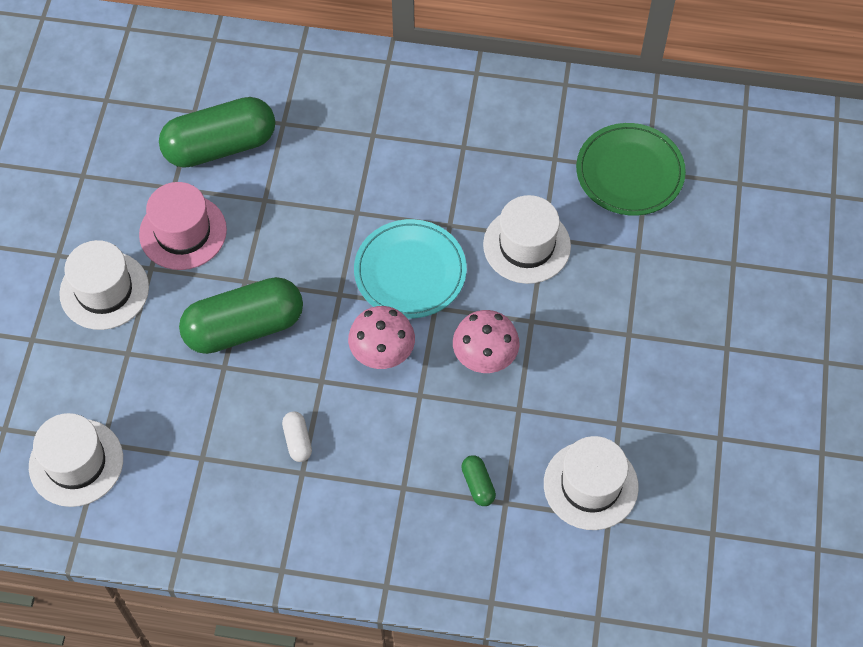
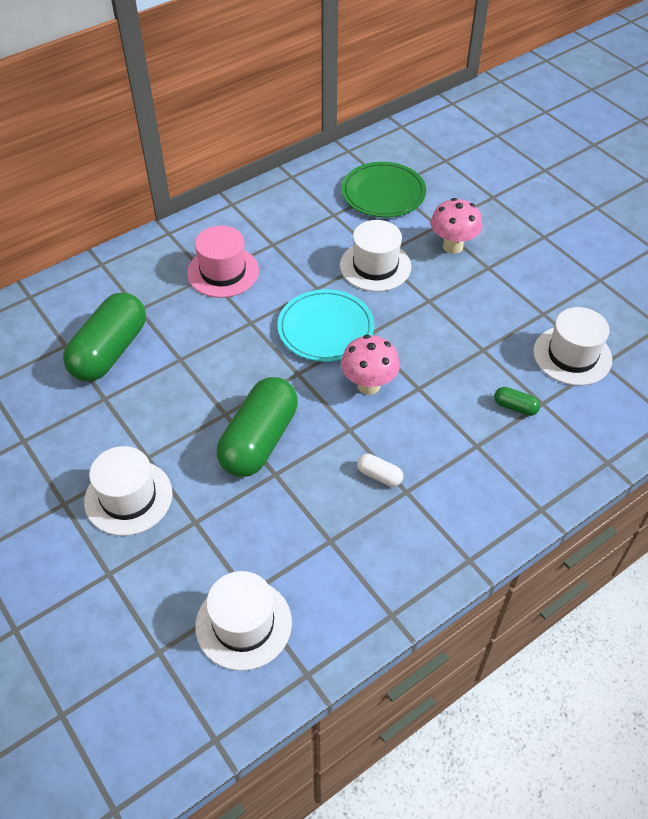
camera: 45 degrees left, 10 degrees down
(183, 232) = (144, 418): pink hat -> pink hat (223, 272)
(484, 360) = (430, 340): pink mushroom -> pink mushroom (452, 246)

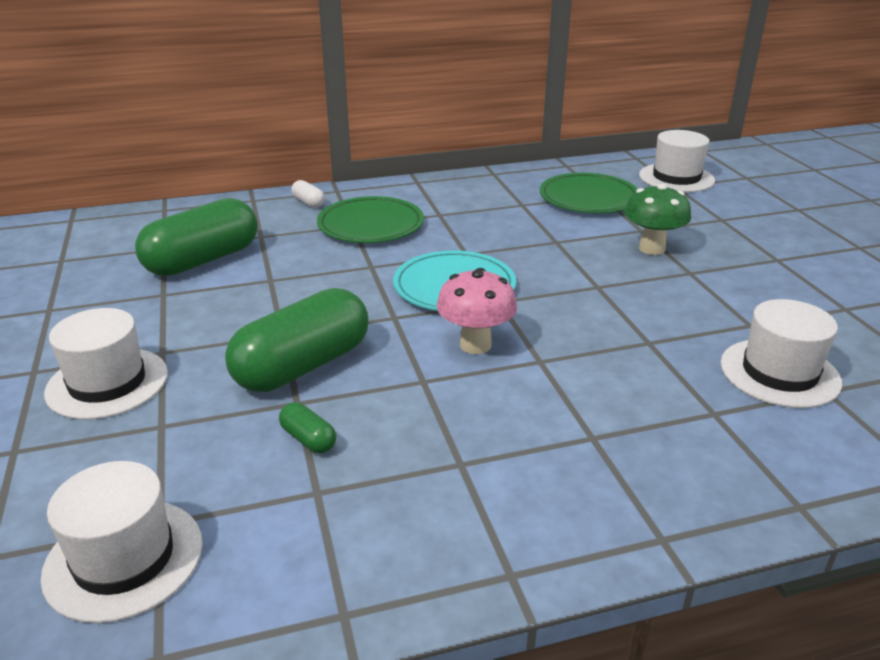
camera: 20 degrees right, 20 degrees down
(223, 272) = (370, 225): pink hat -> green plate
(375, 266) = (546, 248): white hat -> white hat (676, 178)
(379, 475) = (433, 437): white capsule -> white capsule (308, 202)
(452, 246) = (651, 249): pink mushroom -> green mushroom
(515, 407) = (670, 408): green capsule -> green capsule (308, 439)

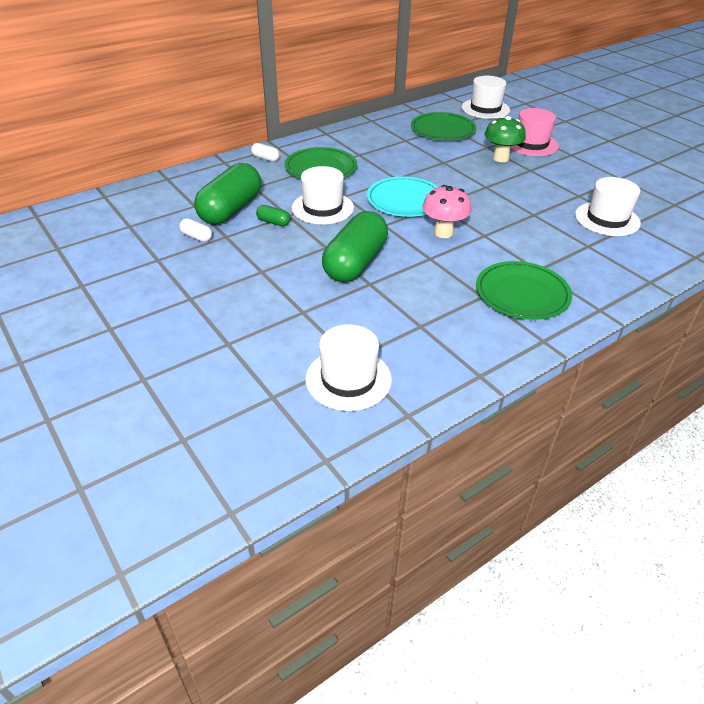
camera: 20 degrees left, 10 degrees up
(107, 383) = (245, 295): white hat -> white hat (322, 208)
(125, 288) = (196, 237): none -> white capsule
(308, 439) = (393, 301): green capsule -> green capsule (273, 222)
(533, 475) = (522, 294): none -> green plate
(717, 235) = (531, 144): none -> pink hat

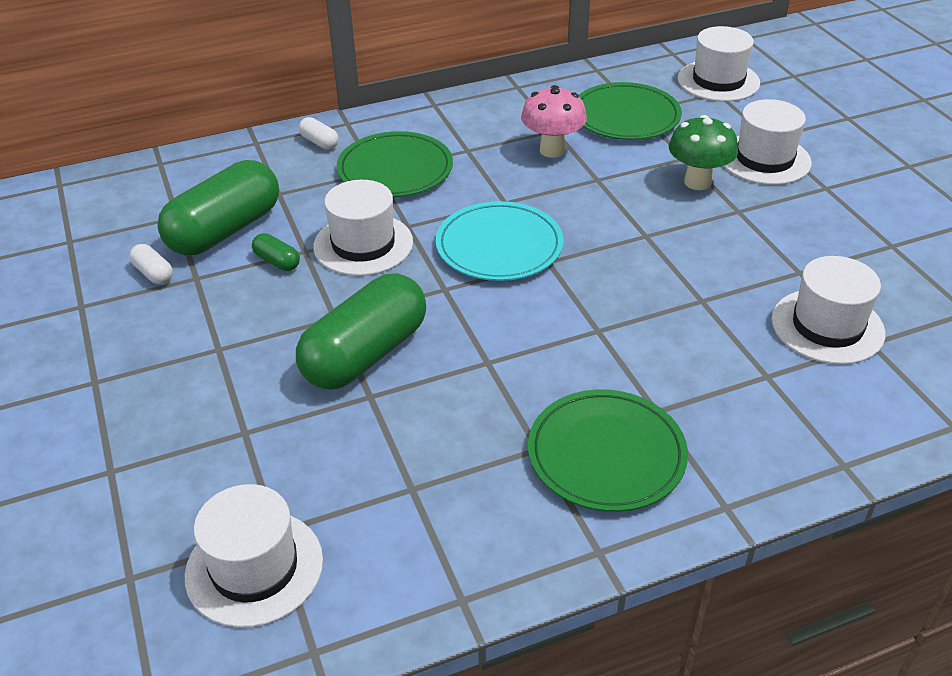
camera: 15 degrees right, 0 degrees up
(443, 233) = (532, 316): pink mushroom -> pink mushroom (552, 150)
(531, 144) = (764, 159): pink hat -> white hat

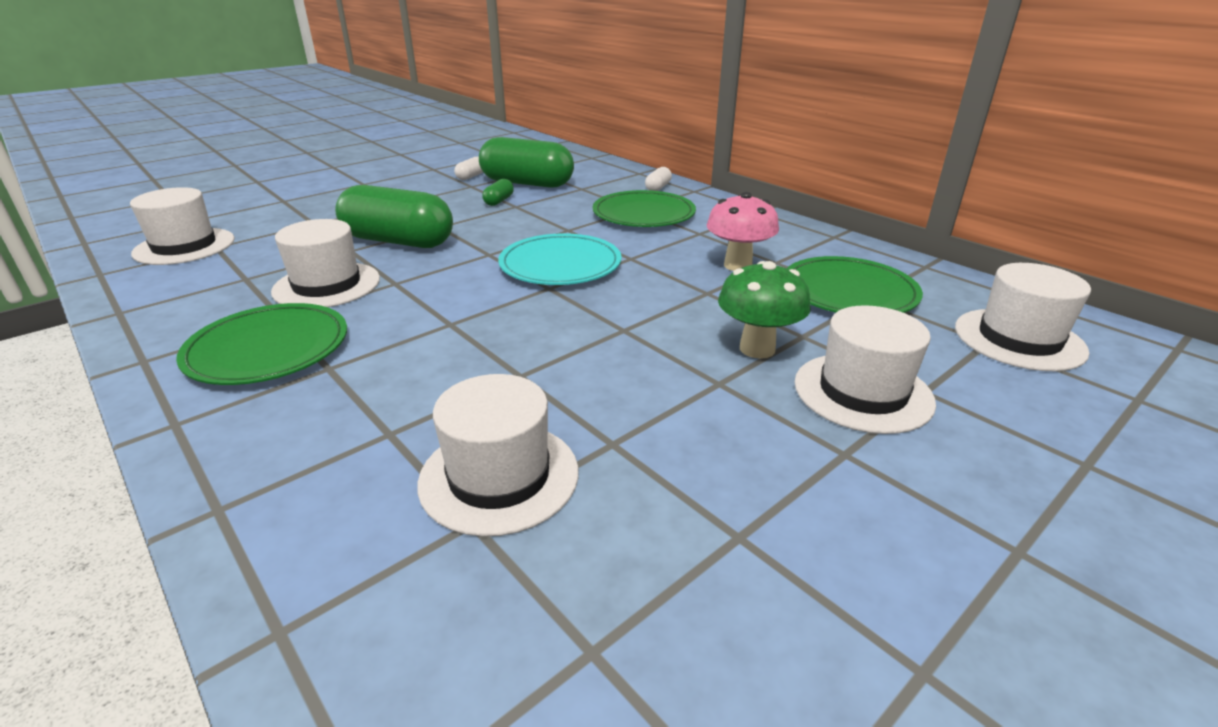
camera: 70 degrees right, 10 degrees down
(363, 244) = (533, 220): white hat -> white hat (327, 285)

